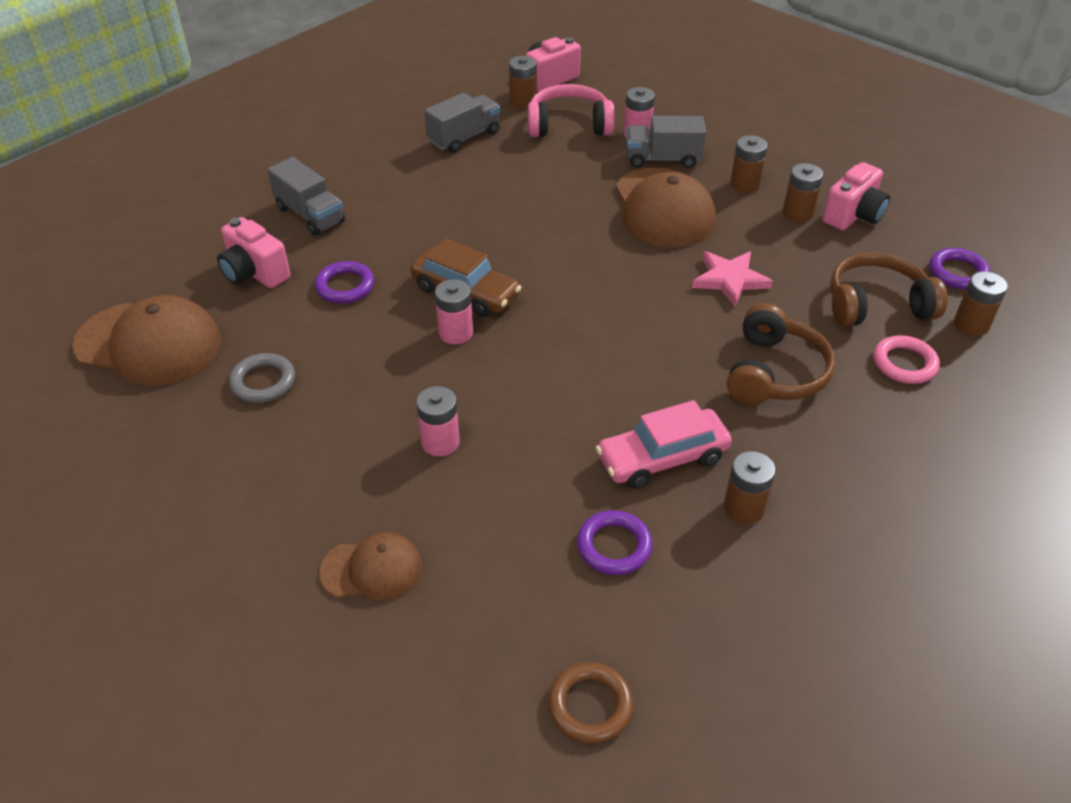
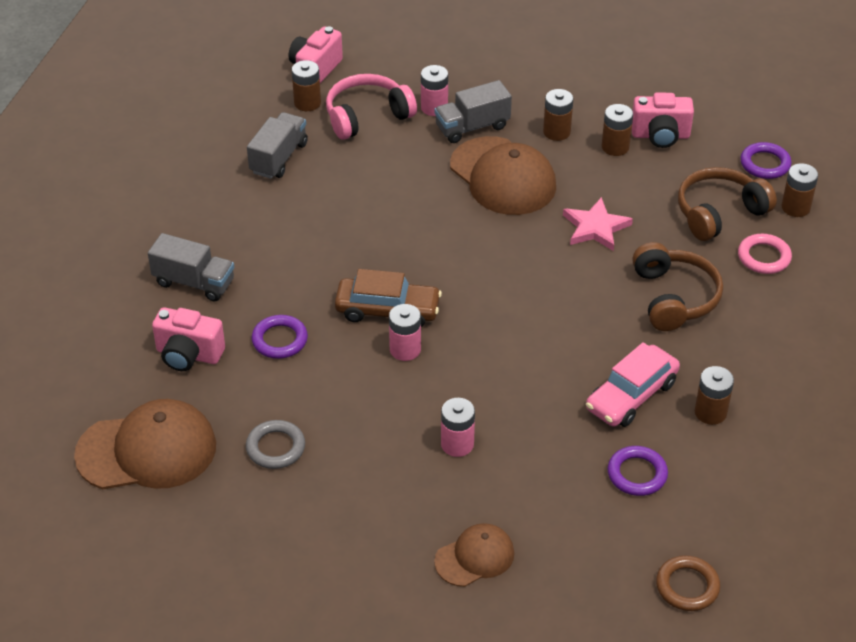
camera: 25 degrees left, 0 degrees up
(853, 216) = (660, 136): pink camera -> pink camera turned 75 degrees clockwise

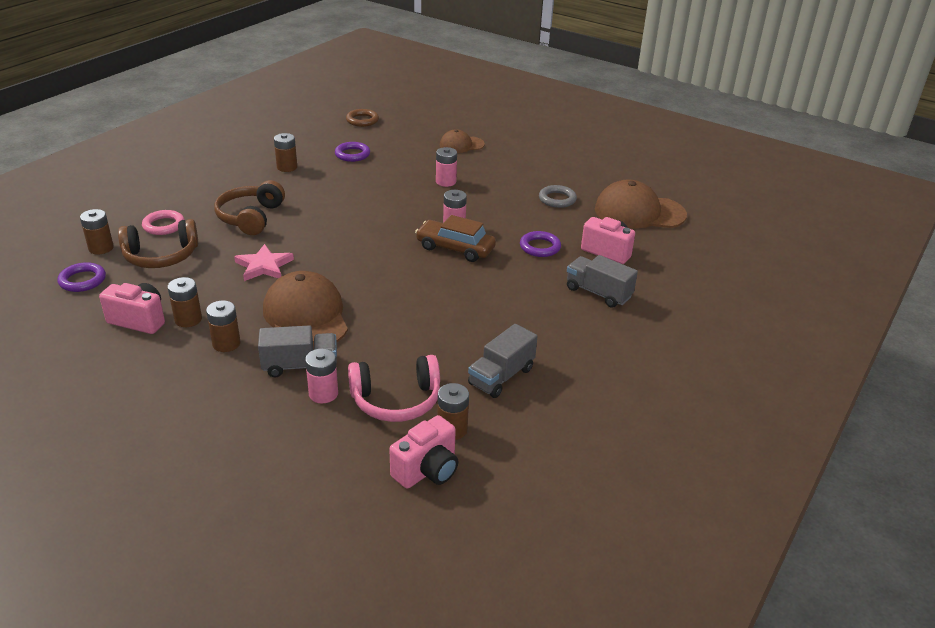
camera: 165 degrees left, 10 degrees down
(631, 395) = (326, 181): pink car -> none

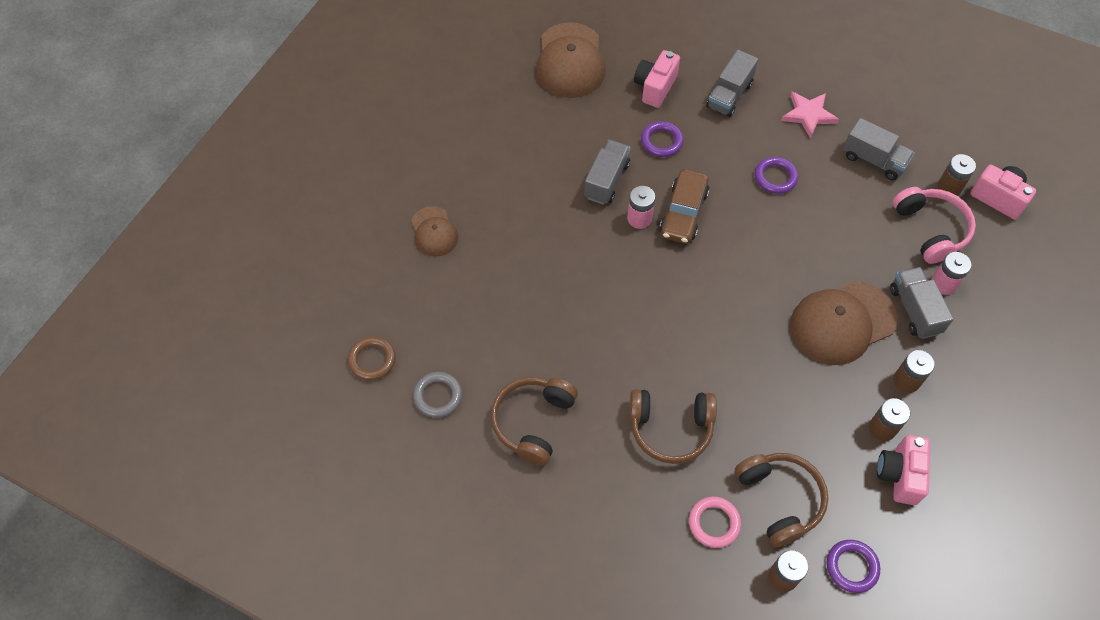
camera: 95 degrees left, 25 degrees up
(264, 266) = (768, 385): pink star -> pink star (808, 115)
(287, 167) = (533, 422): brown battery -> brown headphones
(352, 154) = (482, 351): purple ring -> purple ring (775, 177)
(446, 182) = (538, 237): pink battery -> none
(498, 216) = (606, 181): none -> grey truck
(557, 199) = (558, 130): grey ring -> grey ring (438, 396)

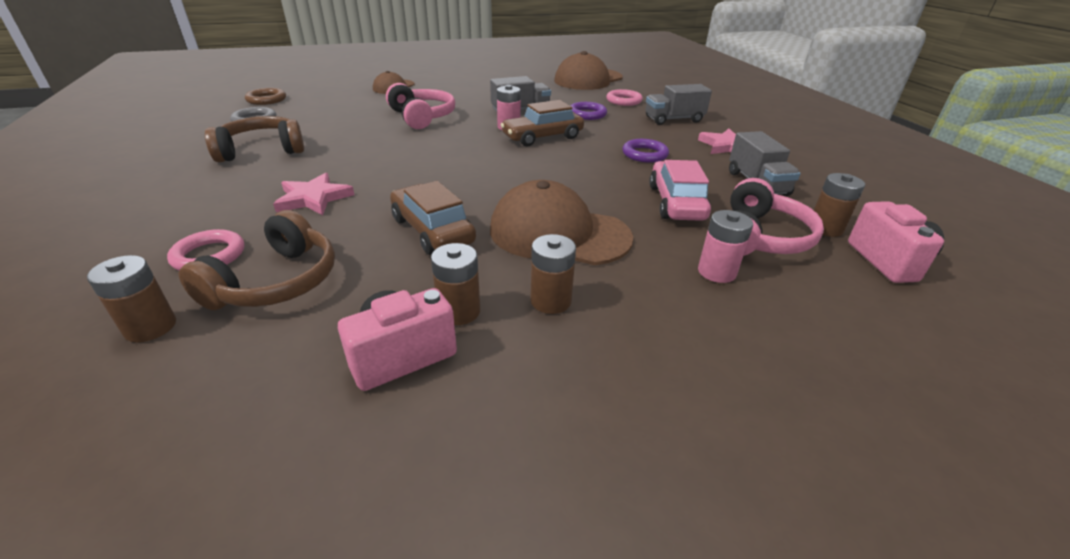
camera: 45 degrees right, 25 degrees down
(553, 263) = (422, 117): none -> pink headphones
(655, 88) = (623, 101): pink camera -> pink ring
(670, 428) = (313, 198): brown headphones -> pink star
(782, 386) = (432, 230): none -> brown car
(852, 567) = (201, 378): purple ring -> none
(858, 228) = (676, 202): none -> pink car
(914, 310) = (649, 268): grey truck -> none

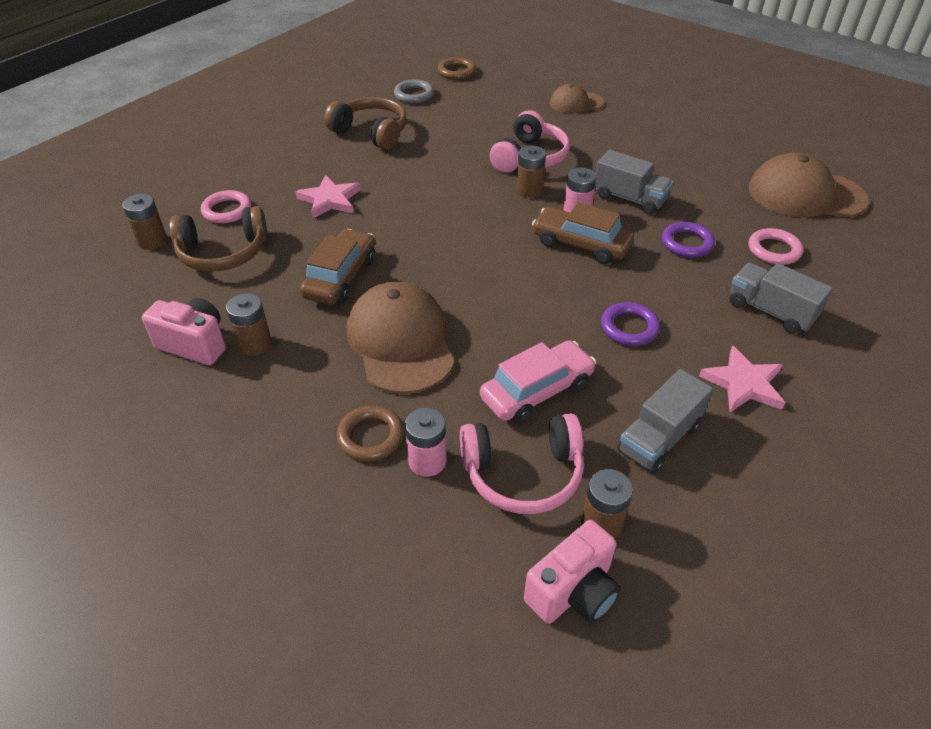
camera: 55 degrees right, 10 degrees up
(550, 301) = (302, 381): brown battery -> brown battery (529, 190)
(664, 289) = (370, 436): none -> brown ring

